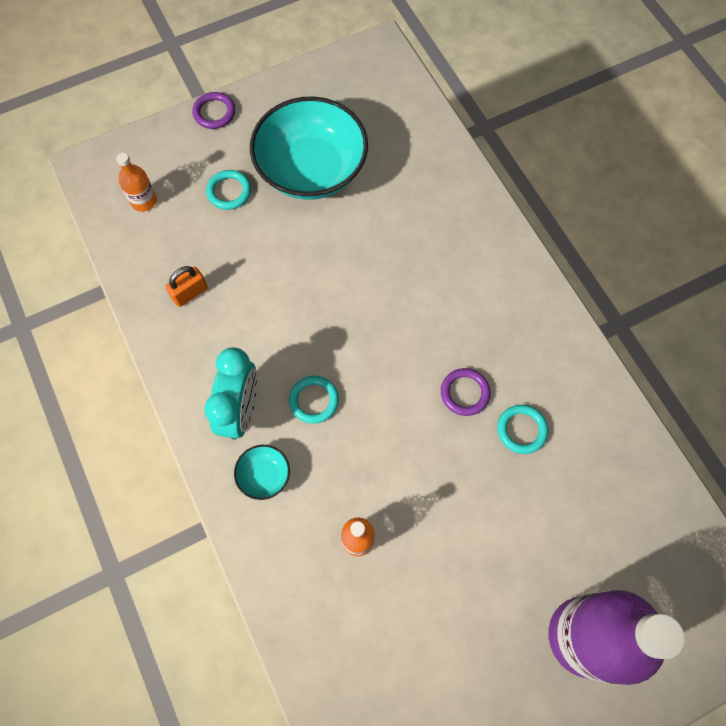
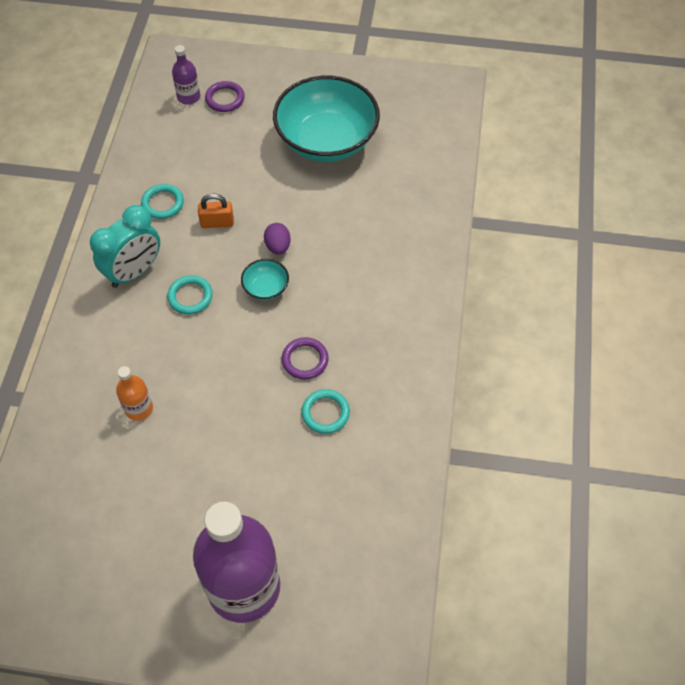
camera: 35 degrees right, 10 degrees down
(144, 201) = (188, 97): orange bottle -> purple bottle
(190, 293) = (167, 175): orange padlock -> orange padlock (217, 223)
(214, 112) = (289, 64): purple ring -> purple ring (225, 99)
(229, 191) = (253, 123): turquoise ring -> turquoise ring (163, 203)
(264, 476) = (112, 324): turquoise bowl -> turquoise bowl (266, 288)
(353, 300) = (278, 246): none -> purple egg

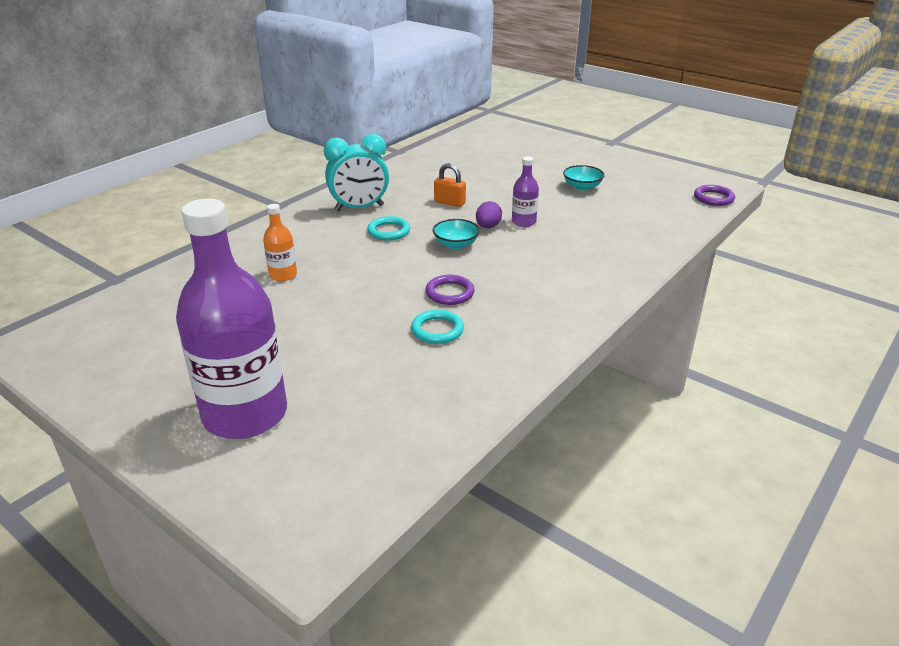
camera: 30 degrees right, 25 degrees down
(163, 203) = (417, 183): turquoise ring -> none
(188, 97) = (488, 144): purple bottle -> purple bottle (523, 222)
(225, 99) = (516, 150): purple ring -> purple ring (713, 198)
(326, 140) = (582, 187): turquoise bowl -> turquoise bowl, size x0.42

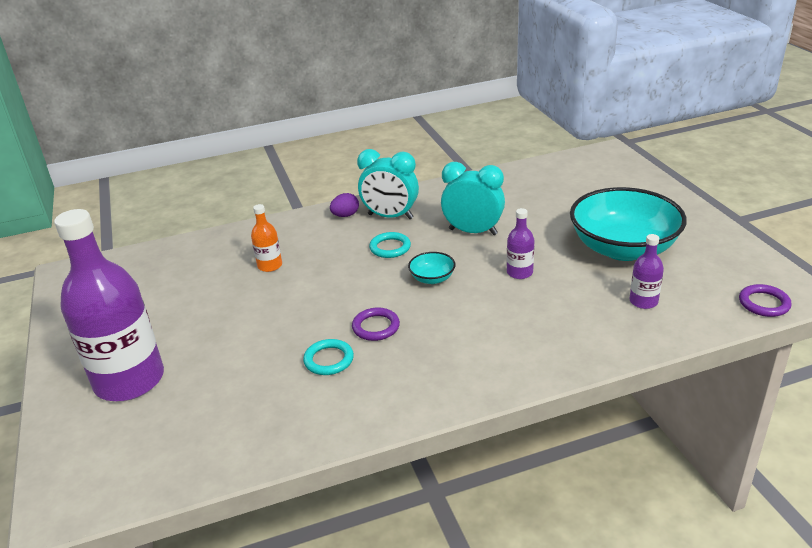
camera: 35 degrees right, 0 degrees up
(449, 202) = (473, 232): orange padlock -> turquoise clock
(488, 226) = (480, 268): purple egg -> purple egg (345, 215)
(582, 187) = (623, 248): turquoise bowl -> turquoise bowl, size x2.41
(637, 217) = (643, 301): none -> purple bottle

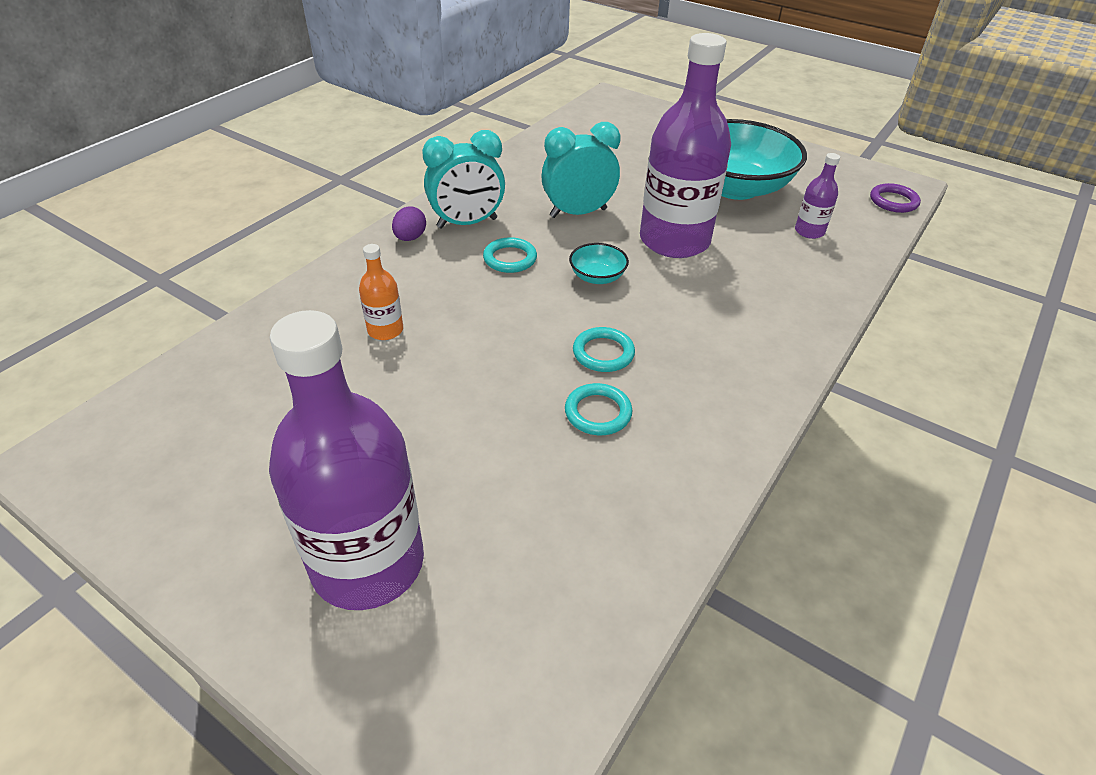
camera: 40 degrees left, 10 degrees up
(376, 327) = (603, 353): purple ring -> turquoise ring
(519, 272) = (674, 241): purple bottle -> purple bottle, size x2.32

